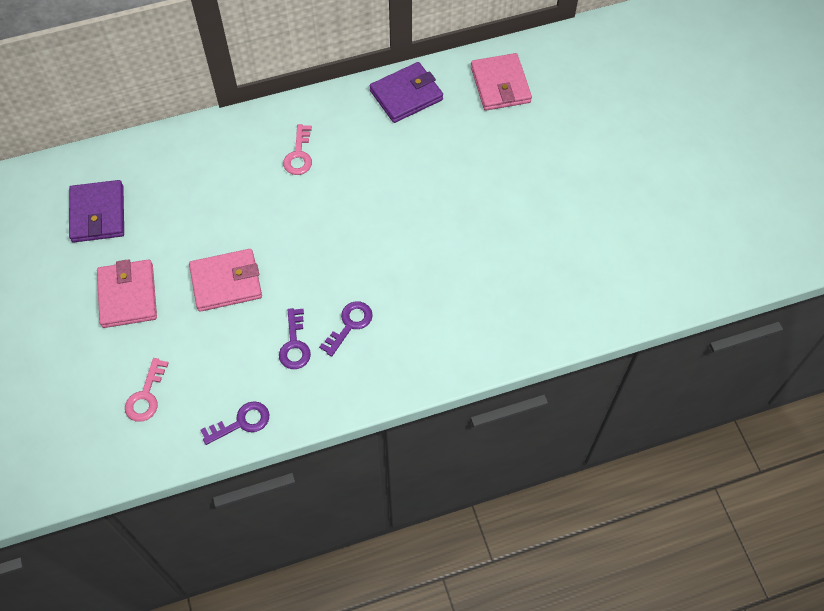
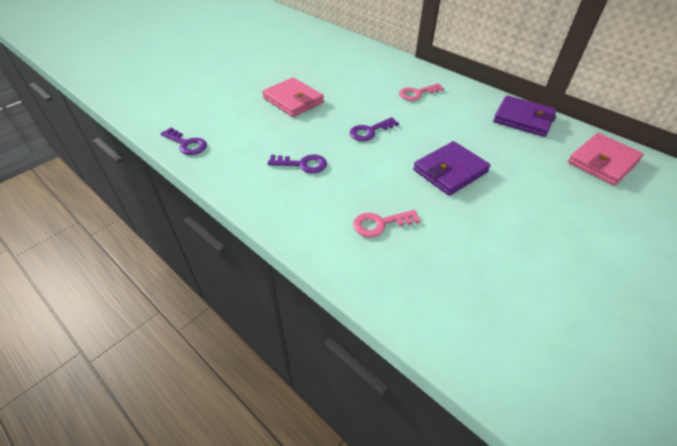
camera: 60 degrees right, 15 degrees down
(98, 214) = (301, 46): purple wallet -> purple wallet (450, 171)
(128, 296) = (255, 72): pink wallet -> none
(146, 396) = (187, 100): pink key -> pink key (380, 224)
(294, 344) = (266, 144): purple key -> purple key (370, 131)

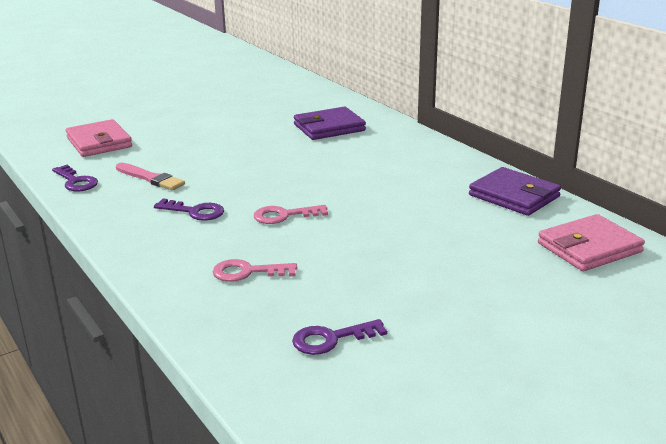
camera: 15 degrees right, 20 degrees down
(247, 133) = (150, 178): none -> pink brush
(293, 100) = (225, 153): pink wallet -> pink wallet (99, 142)
(370, 131) = (299, 190): purple key -> purple key (331, 339)
(417, 93) = (389, 159): pink key -> pink key (284, 215)
(450, 171) = (371, 235): purple wallet -> purple wallet (329, 127)

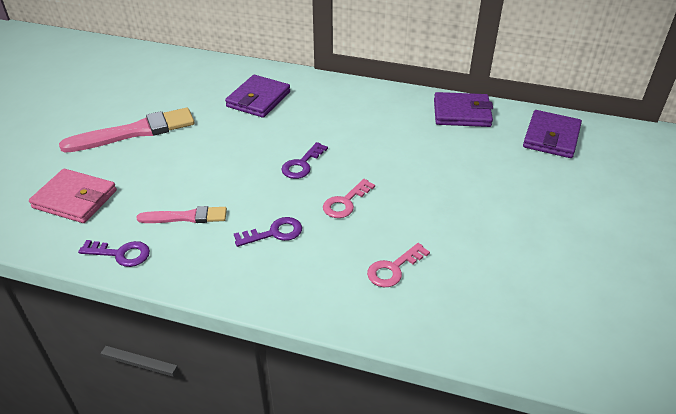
camera: 40 degrees left, 15 degrees up
(200, 118) = (135, 132): none -> pink brush
(331, 339) = (519, 293): purple key -> purple key (302, 164)
(589, 248) = (551, 137): pink wallet -> purple wallet

